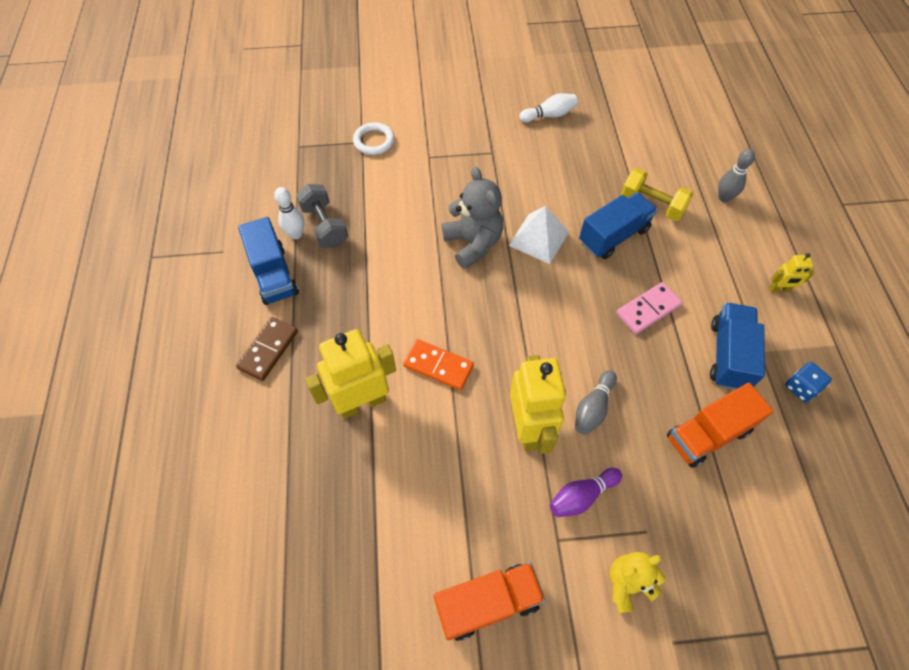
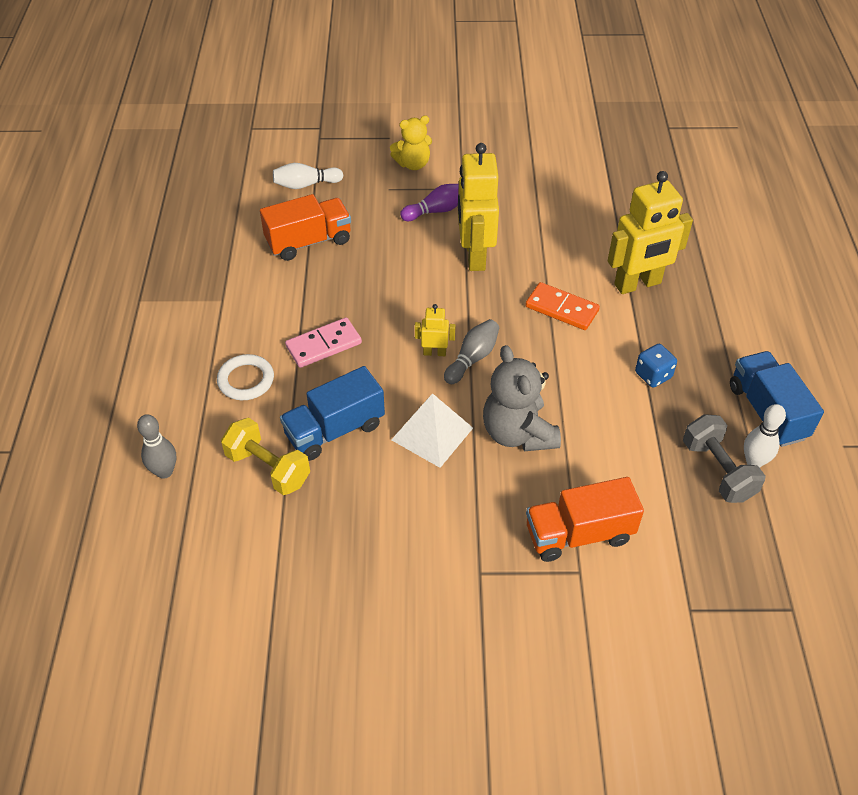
camera: 175 degrees left, 10 degrees down
(268, 350) = (747, 334): brown domino -> none
(374, 141) = (670, 609): white ring -> white ring (246, 380)
(487, 603) = (522, 161): orange truck -> orange truck (579, 534)
(549, 115) = (375, 641): white bowling pin -> white bowling pin (306, 185)
(593, 408) = (410, 266): grey bowling pin -> grey bowling pin (472, 358)
(728, 355) = (257, 298): blue truck -> none
(779, 289) = (163, 355): yellow robot -> yellow robot (434, 352)
(801, 387) = (200, 268): blue dice -> blue dice (653, 375)

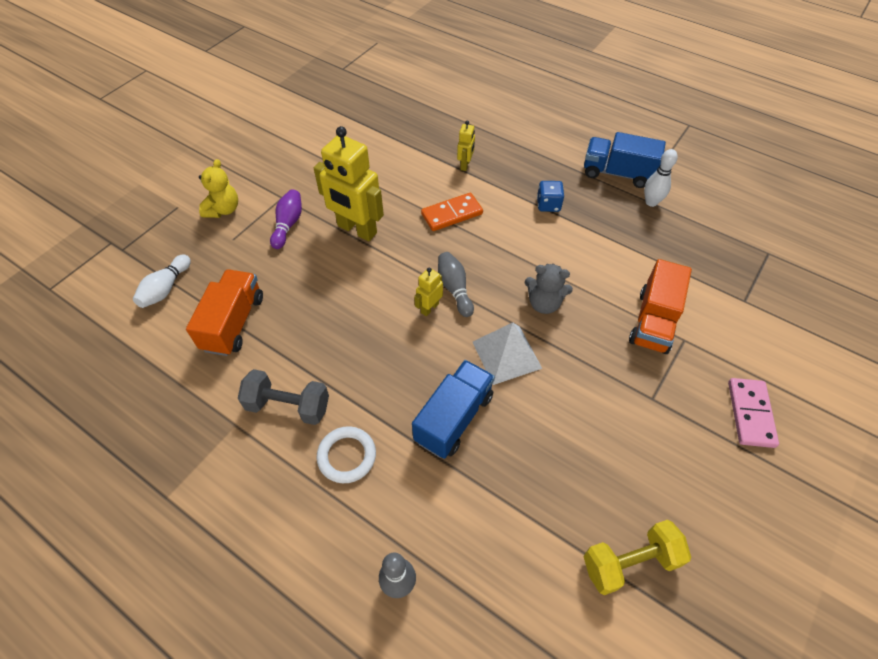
camera: 55 degrees left, 5 degrees up
(268, 468) = (458, 491): yellow dumbbell -> yellow dumbbell (629, 562)
(324, 345) = (358, 376): pink domino -> pink domino (750, 414)
(334, 430) = (454, 418): blue truck -> blue truck turned 150 degrees counterclockwise
(518, 433) = (544, 303): grey teddy bear -> grey teddy bear, size x0.66
(638, 284) = (465, 165): yellow robot -> yellow robot, size x0.47
(717, 470) = (647, 222): grey dumbbell -> grey dumbbell (288, 406)

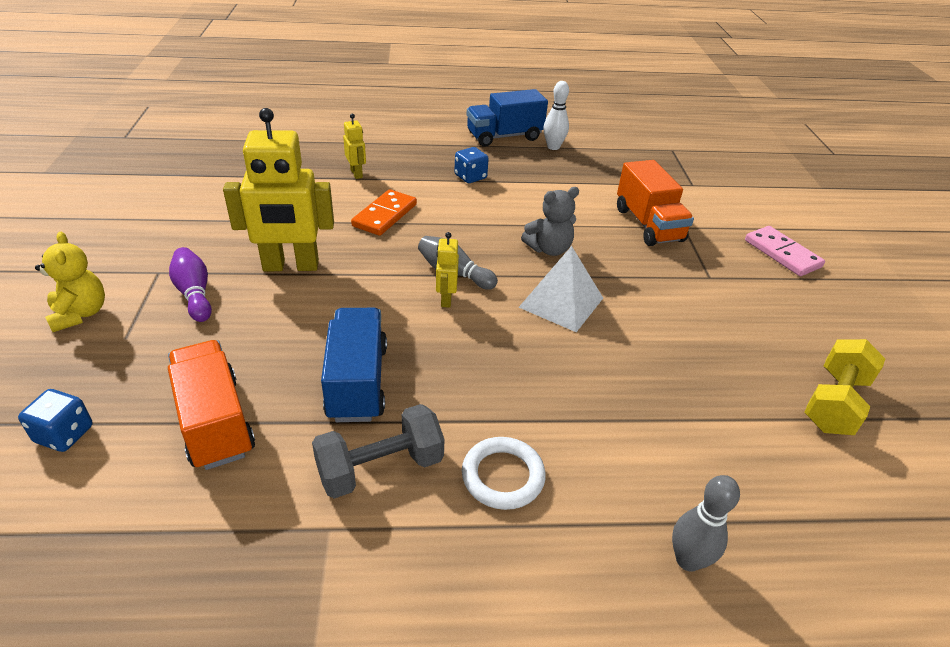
camera: 40 degrees left, 15 degrees down
(166, 288) = (64, 434): white bowling pin -> blue dice
(454, 418) = (572, 378): blue truck -> blue truck (357, 382)

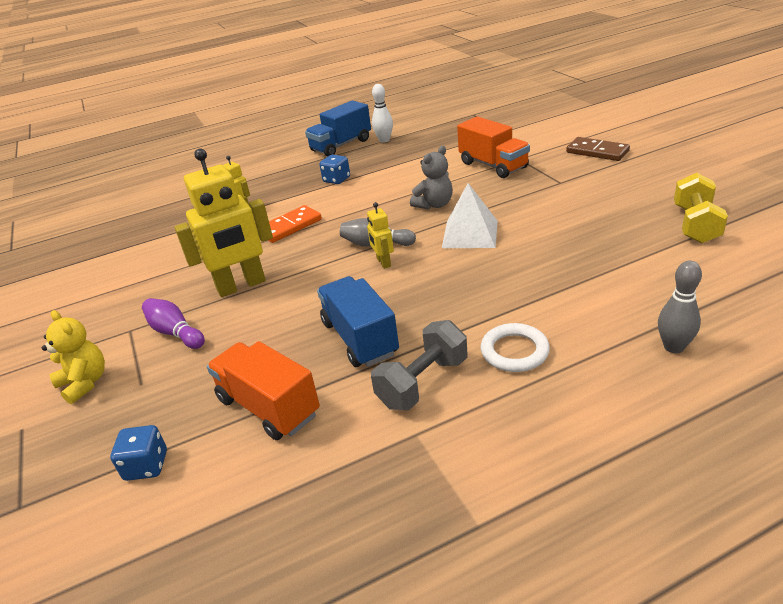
camera: 15 degrees left, 5 degrees down
(385, 215) = (290, 227): orange domino -> orange domino turned 45 degrees clockwise
(782, 253) = (597, 152): pink domino -> brown domino

